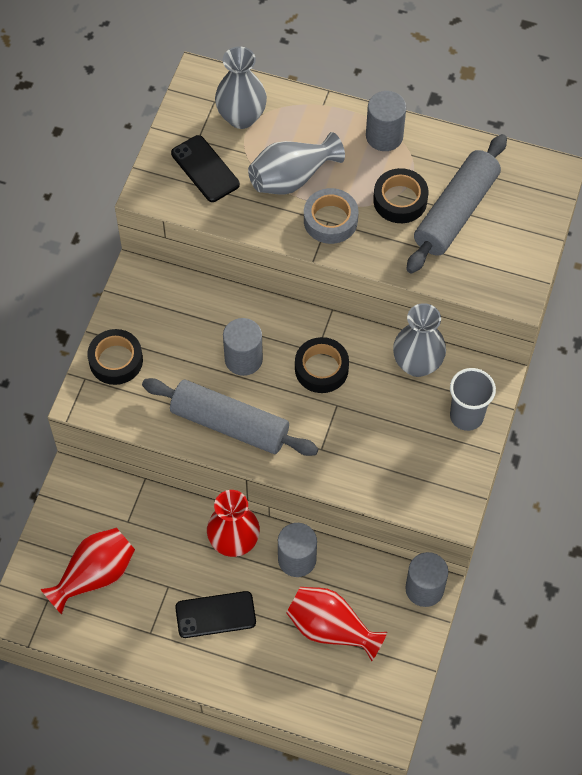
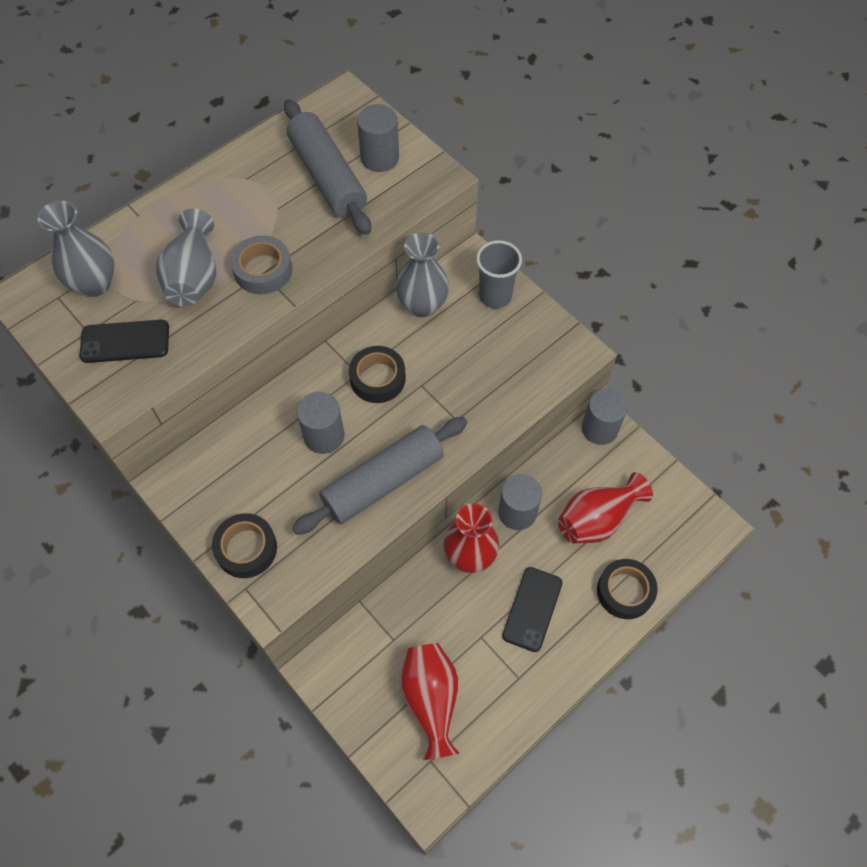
camera: 60 degrees left, 0 degrees up
(384, 136) = (210, 188): grey cylinder -> grey cylinder (380, 157)
(400, 200) = (284, 209): black tape -> black tape (625, 591)

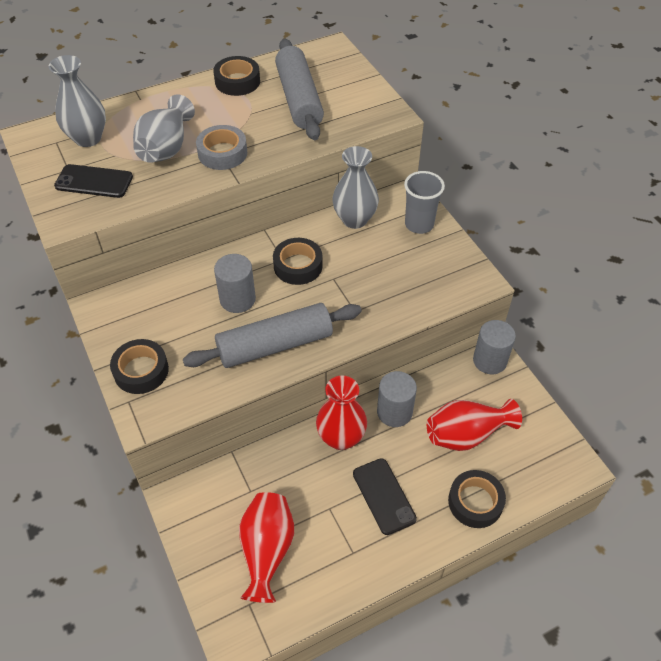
camera: 15 degrees right, 10 degrees down
(247, 166) = (237, 81): none -> black tape
(380, 157) = (346, 93): grey cylinder -> none
(532, 609) = (384, 496): black phone -> black phone turned 60 degrees counterclockwise

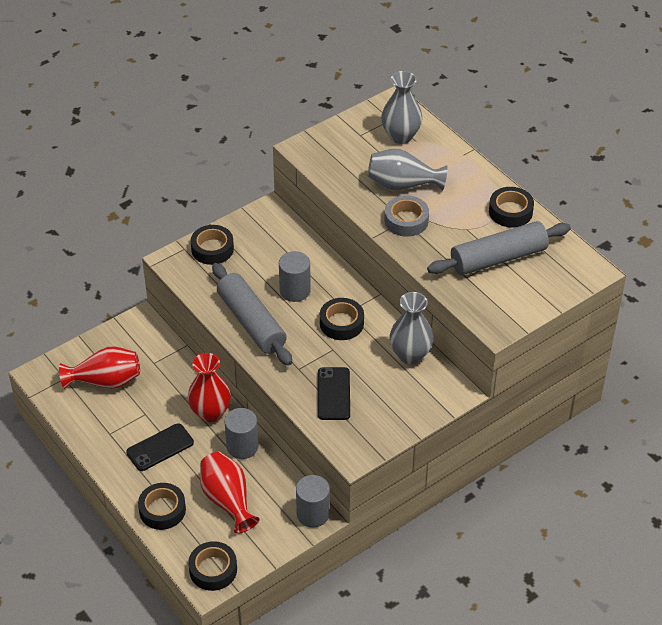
camera: 80 degrees right, 5 degrees down
(94, 181) = (349, 153): black phone -> black phone (333, 394)
(419, 224) = (416, 404): grey cup -> none
(558, 459) = (213, 570): none -> black tape

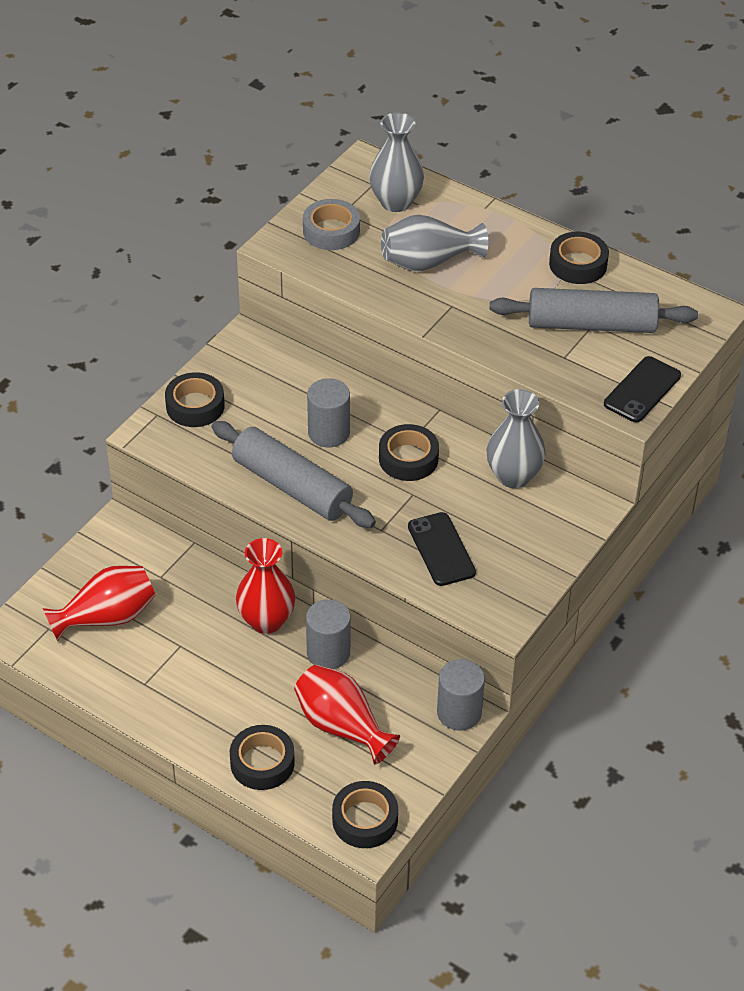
camera: 20 degrees left, 0 degrees up
(160, 447) = (221, 683): black phone -> black phone (642, 390)
(406, 220) = (455, 305): grey tape -> grey tape (331, 231)
(498, 258) = (591, 324): grey rolling pin -> grey rolling pin turned 45 degrees clockwise

